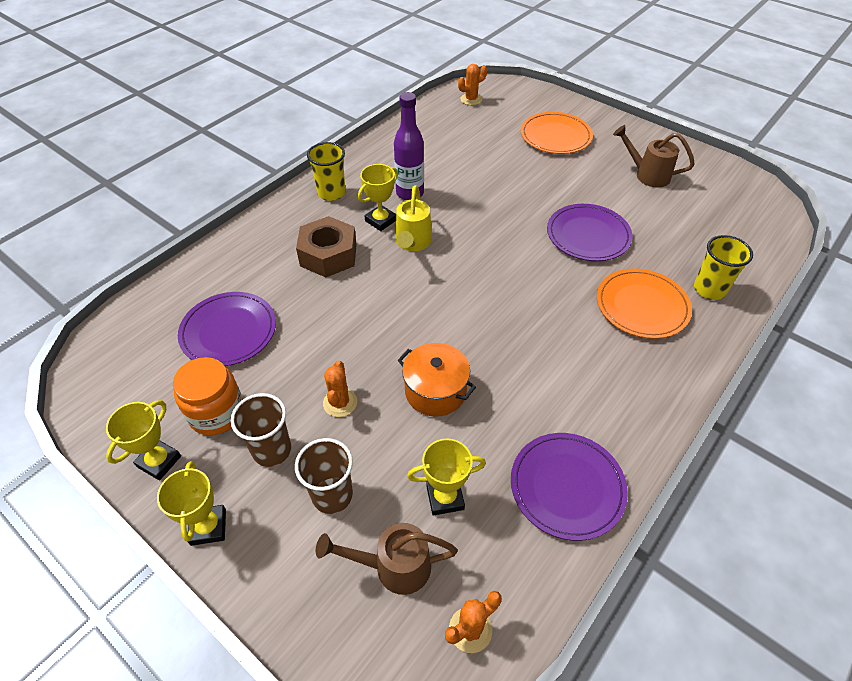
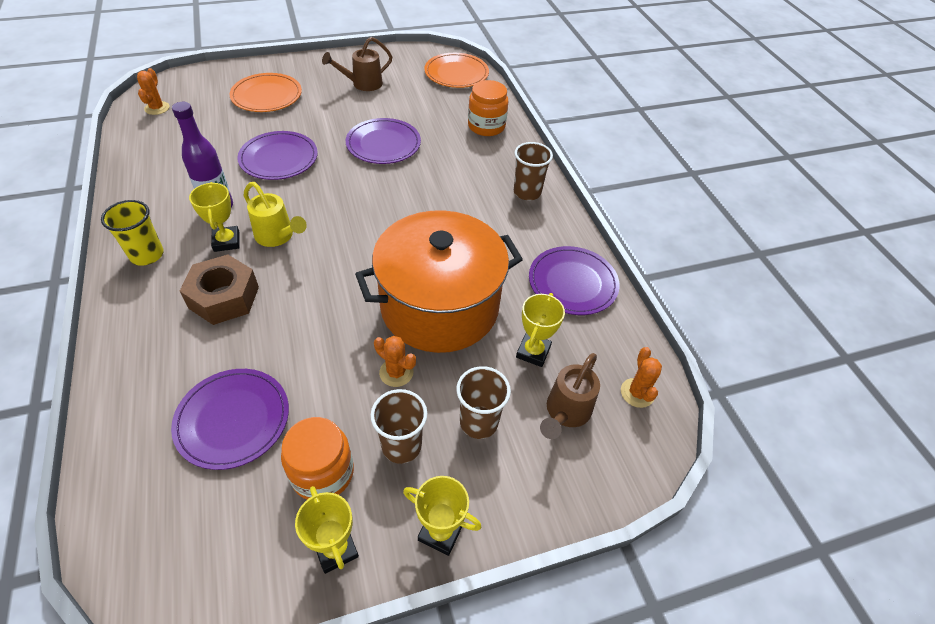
camera: 60 degrees left, 0 degrees up
(435, 391) = (439, 306): orange pot -> orange pot, size x2.08
(494, 189) = (279, 158): none -> purple plate
(642, 306) = (469, 161): orange plate -> orange plate (456, 73)
(653, 376) = (527, 192): none -> brown cup
(709, 289) = (486, 126): yellow cup -> orange jar

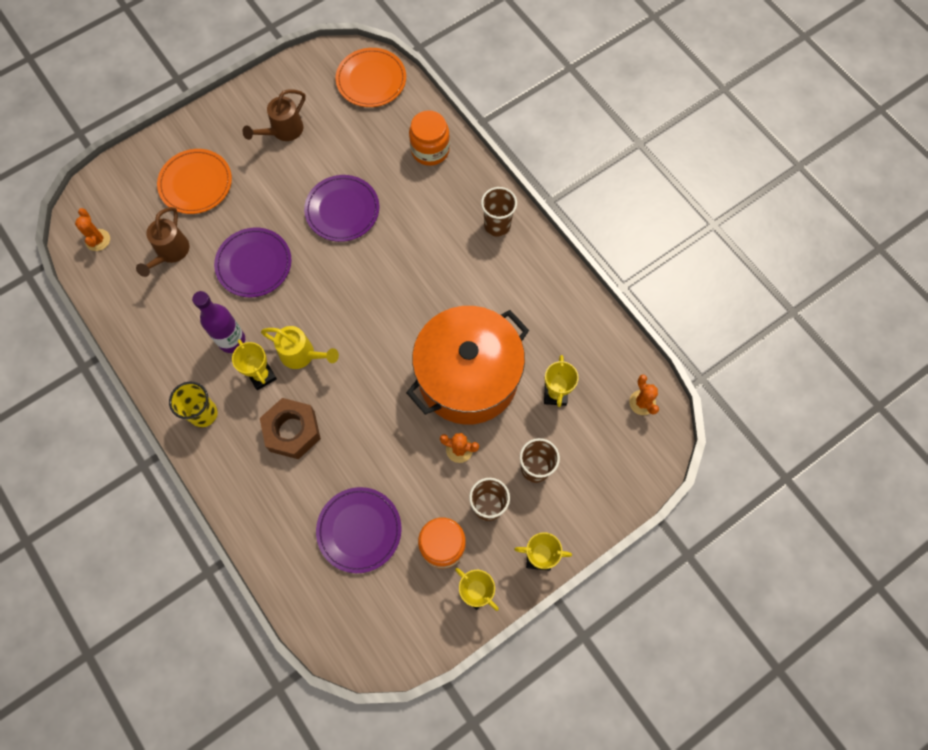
camera: 15 degrees left, 20 degrees up
(565, 412) = (594, 438): brown watering can -> brown watering can (170, 253)
(572, 283) = (566, 315): purple plate -> none

